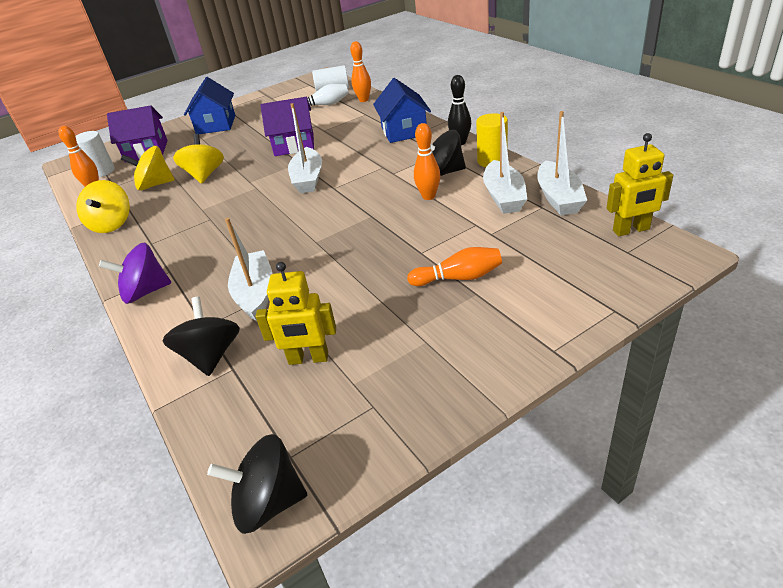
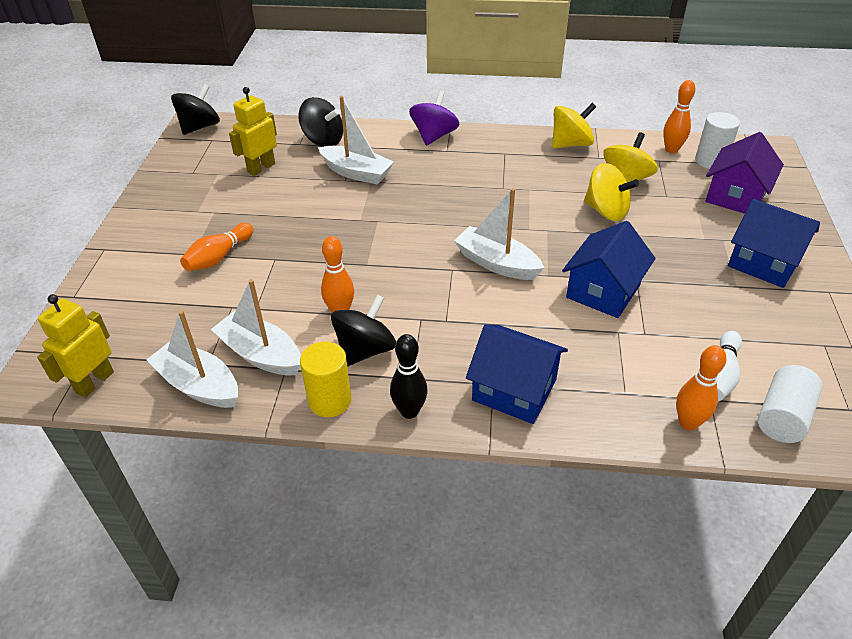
camera: 125 degrees right, 5 degrees up
(112, 224) = (571, 144): yellow spinning top -> yellow spinning top turned 120 degrees clockwise
(294, 145) = (603, 291): purple house -> blue house

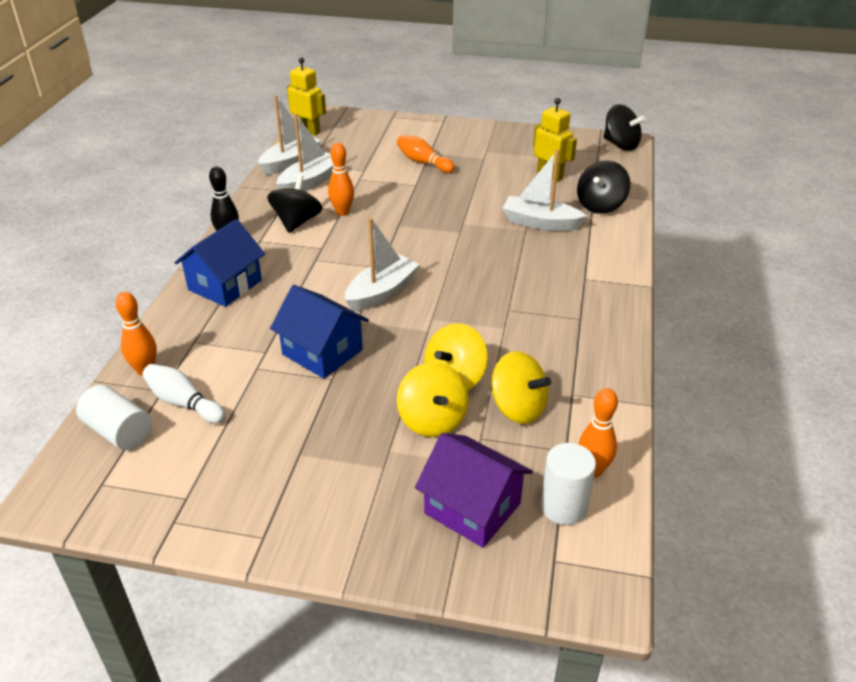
camera: 95 degrees right, 5 degrees down
(330, 400) = (254, 207): yellow cylinder -> none
(356, 173) = (540, 223): white boat -> white boat turned 75 degrees clockwise
(365, 350) = (297, 222): black spinning top -> black spinning top turned 120 degrees counterclockwise
(434, 136) = (615, 272): purple spinning top -> none
(571, 144) = (603, 374): yellow spinning top -> yellow spinning top (432, 420)
(763, 263) = (330, 491): blue house -> none

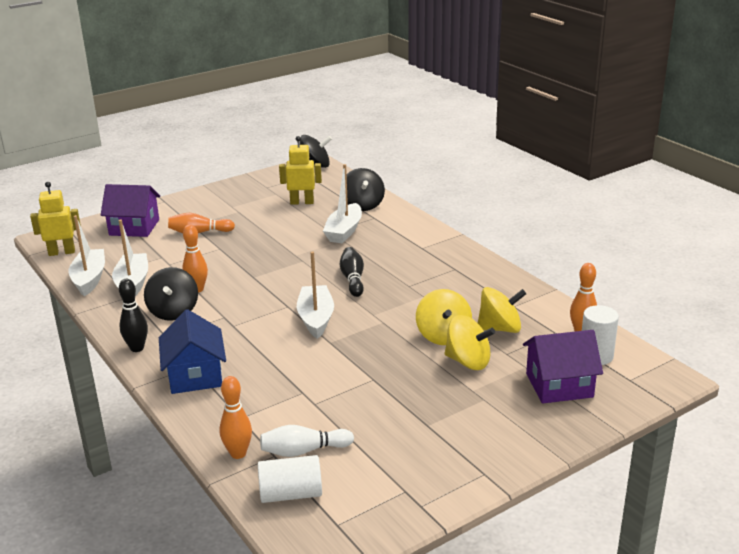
camera: 45 degrees left, 10 degrees down
(297, 222) = (173, 312): black spinning top -> black spinning top turned 150 degrees counterclockwise
(322, 352) = (340, 370): blue house -> none
(386, 134) = (134, 227): none -> purple house
(471, 274) = (353, 279): none -> black bowling pin
(540, 223) = (344, 231): white boat -> white boat turned 45 degrees counterclockwise

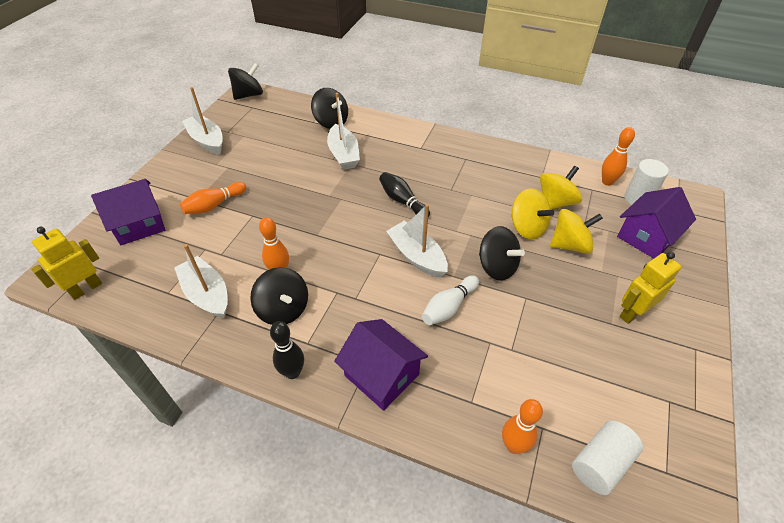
camera: 35 degrees left, 20 degrees up
(89, 279) = (153, 309): white boat -> white boat (207, 141)
(195, 375) = (381, 375): blue house -> purple house
(302, 202) = (276, 137): yellow robot -> yellow robot (632, 313)
(303, 451) = (559, 407): white bowling pin -> white bowling pin (449, 307)
(376, 350) = (497, 267): none -> black spinning top

